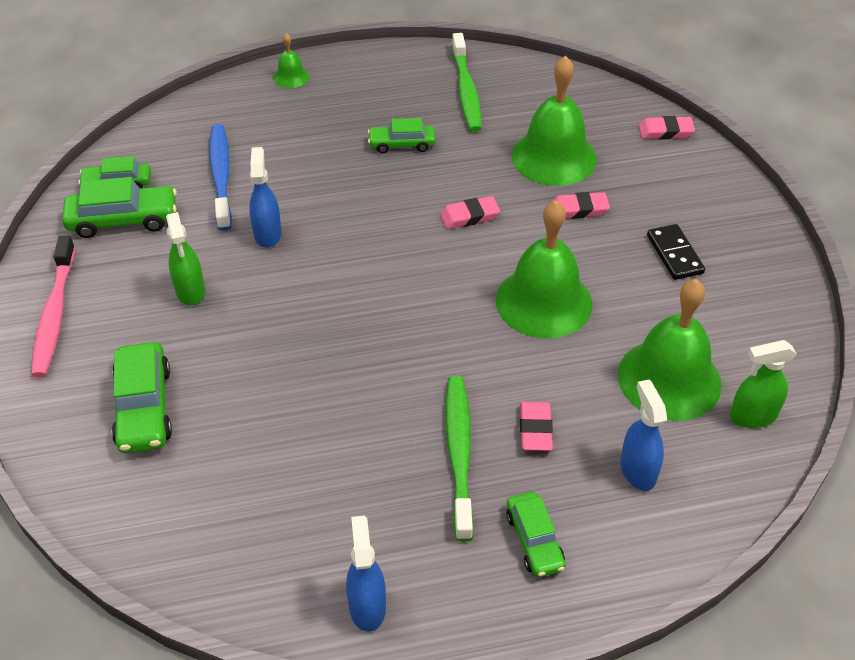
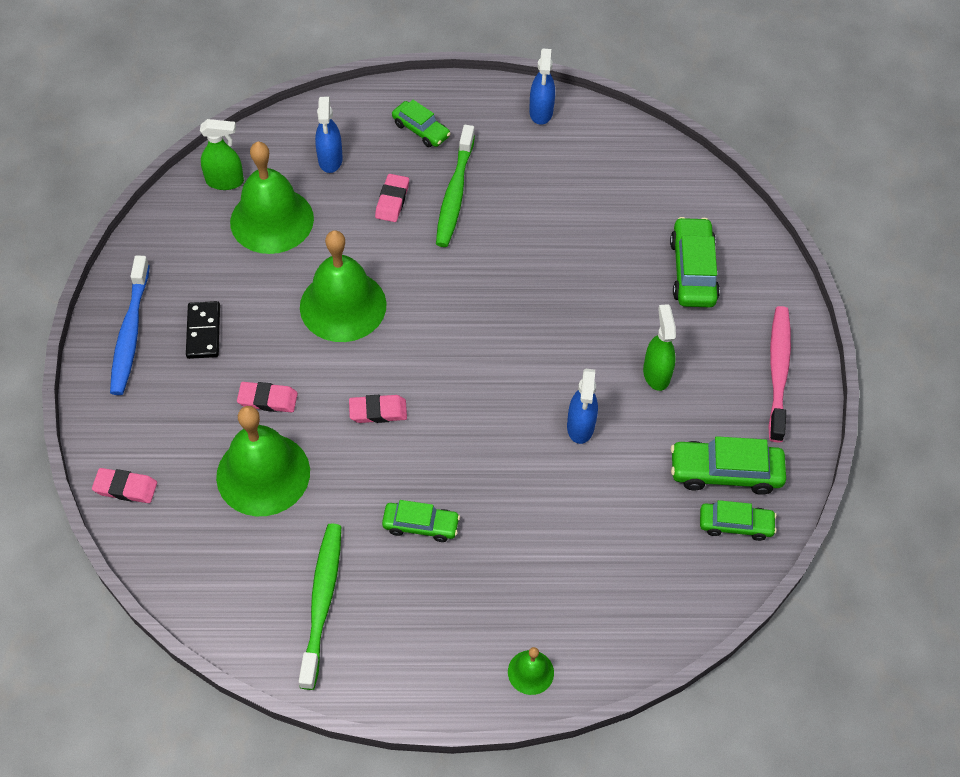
camera: 170 degrees left, 10 degrees up
(221, 176) = (624, 515): blue toothbrush -> blue toothbrush (130, 333)
(534, 540) = (421, 130): green car -> green car turned 135 degrees clockwise

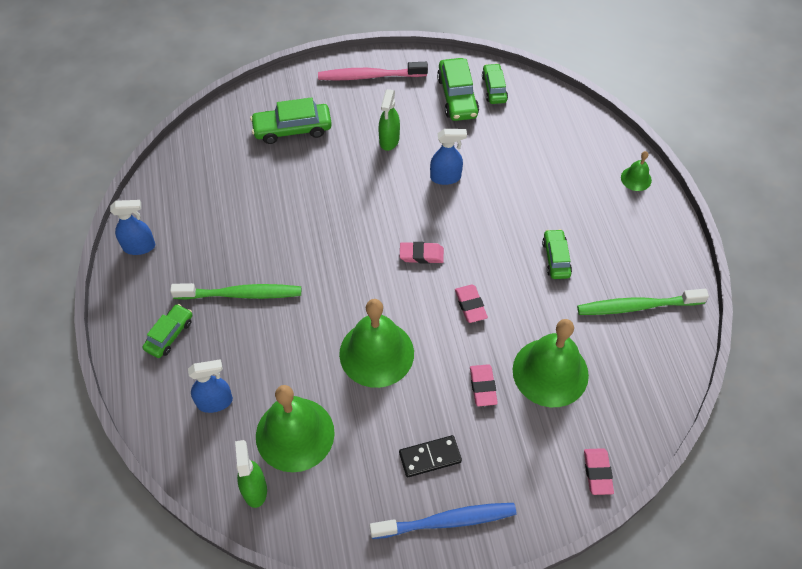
camera: 100 degrees left, 0 degrees up
(392, 201) = (256, 340): pink eraser -> pink eraser (421, 255)
(656, 374) = (389, 140): green spray bottle -> green spray bottle turned 60 degrees counterclockwise

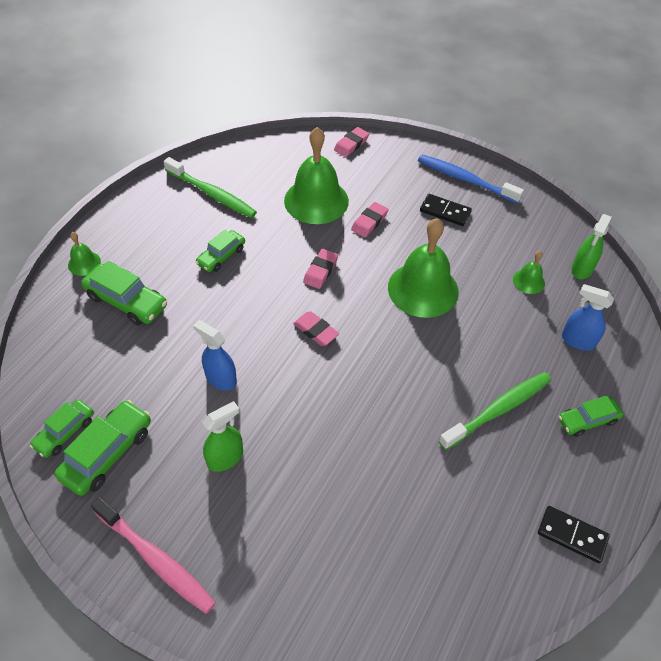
camera: 140 degrees left, 5 degrees down
(139, 247) = (572, 535): blue spray bottle -> black domino
(241, 294) = (498, 410): green toothbrush -> green toothbrush turned 105 degrees clockwise
(292, 129) = (305, 557): green car -> green car (126, 301)
(295, 434) = (528, 281): green bell -> green bell, size x0.46

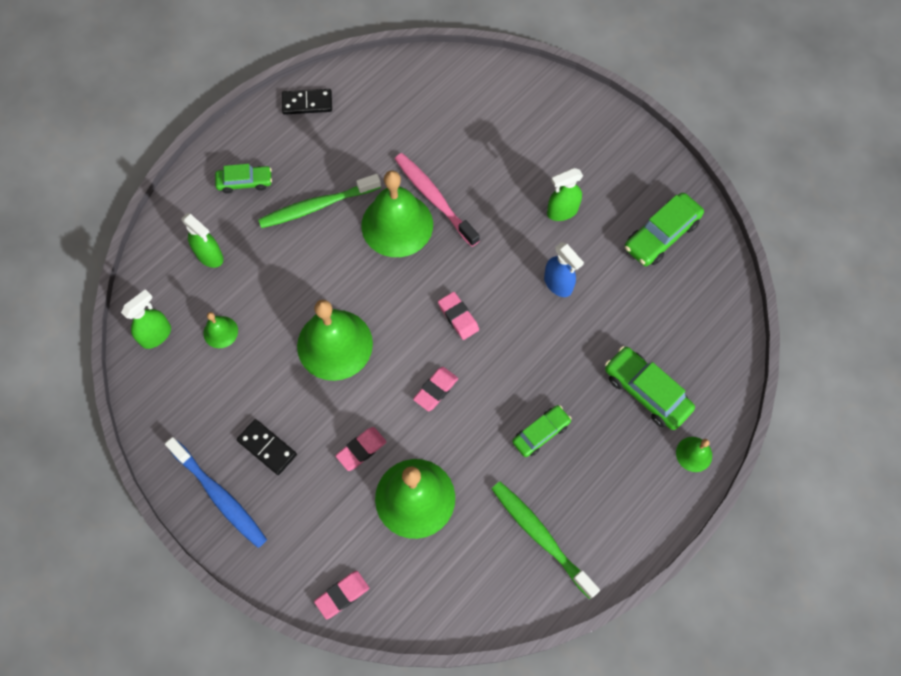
camera: 165 degrees left, 15 degrees up
(65, 432) = (699, 260): green car -> none
(156, 559) = (622, 147): pink toothbrush -> pink toothbrush (434, 198)
(405, 407) = (397, 225): none -> green bell
(572, 535) = (307, 103): black domino -> black domino turned 45 degrees counterclockwise
(577, 341) = (209, 256): blue spray bottle -> green spray bottle

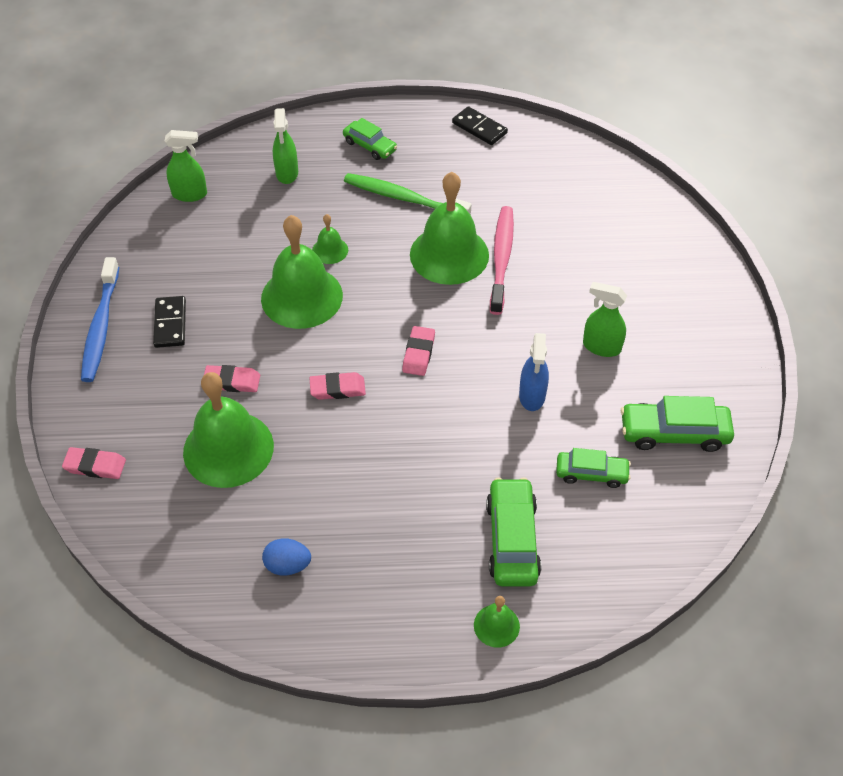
camera: 45 degrees right, 15 degrees down
(220, 332) = (233, 225): green bell -> green bell (330, 250)
(540, 536) = (288, 565): green toothbrush -> blue egg
(541, 433) = (382, 491): green car -> green car (591, 473)

